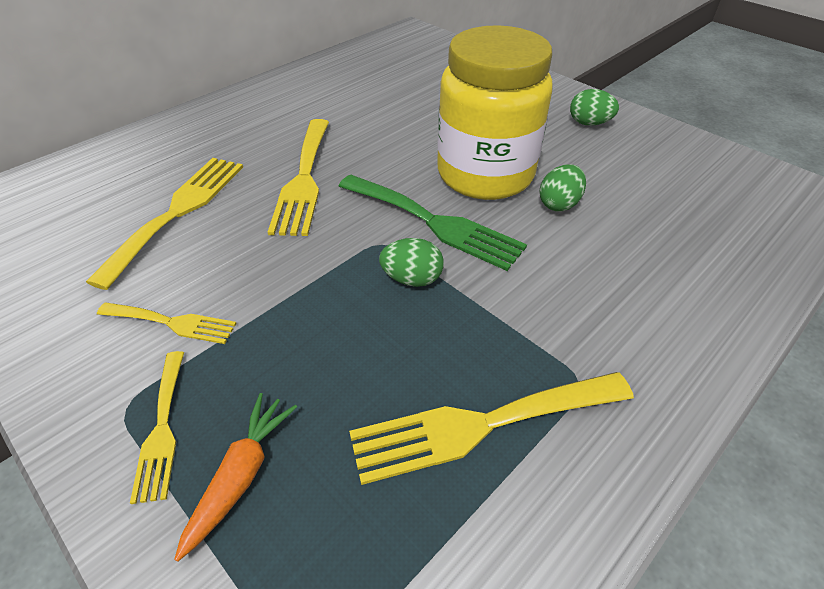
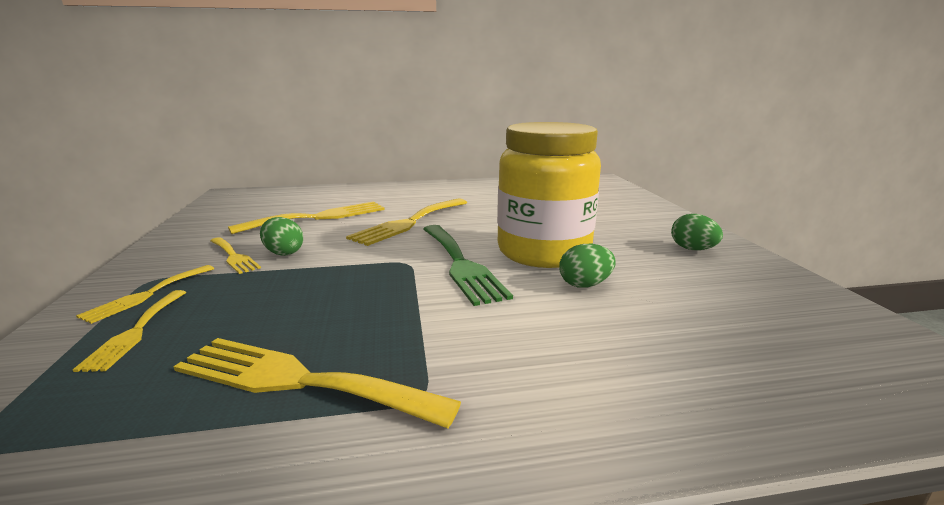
camera: 35 degrees right, 25 degrees down
(241, 475) = (136, 331): orange carrot -> yellow fork
(412, 279) = (395, 285): green egg -> green egg (284, 253)

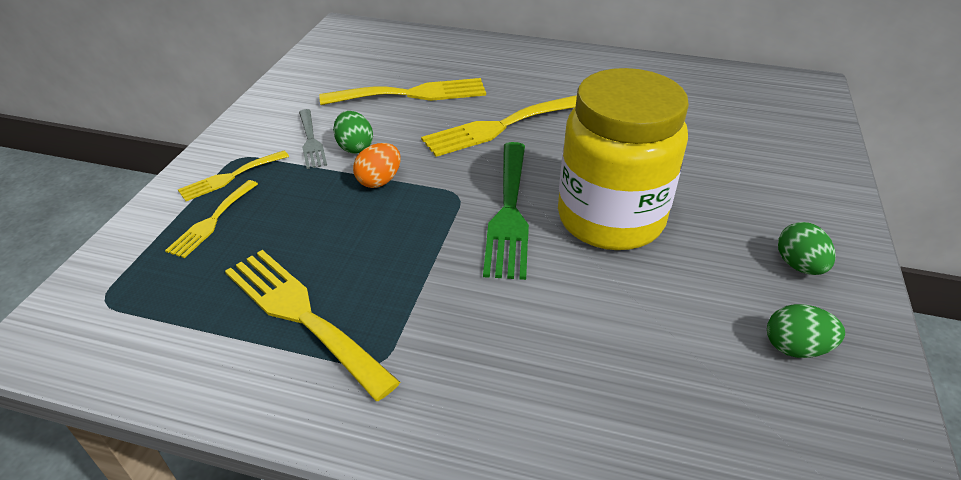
camera: 25 degrees right, 20 degrees up
(234, 256) = (311, 141): yellow fork -> grey fork
(323, 268) = (379, 181): none -> orange egg
(585, 284) = (614, 283): green egg -> green egg (795, 348)

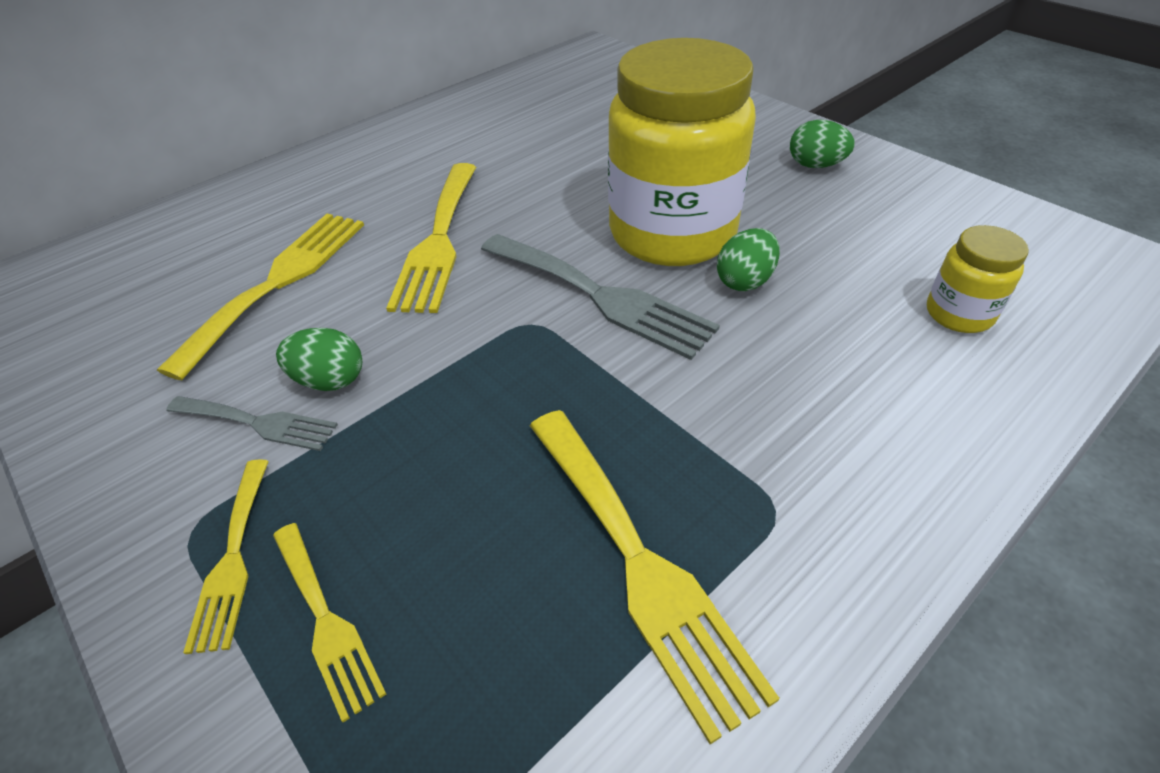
camera: 55 degrees left, 5 degrees up
(302, 315) = (640, 563): yellow fork -> yellow fork turned 105 degrees counterclockwise
(379, 181) = (431, 382): orange egg -> none
(509, 213) = (601, 296): green fork -> grey fork
(673, 418) = (959, 314): none -> yellow jar
(795, 348) = (909, 212): green egg -> green egg (745, 281)

